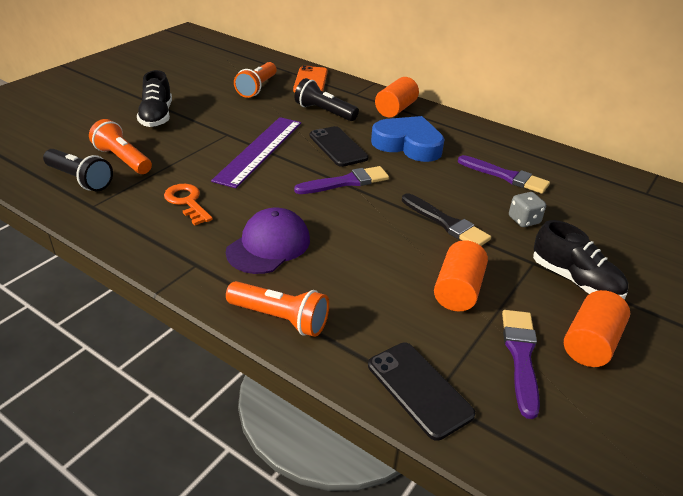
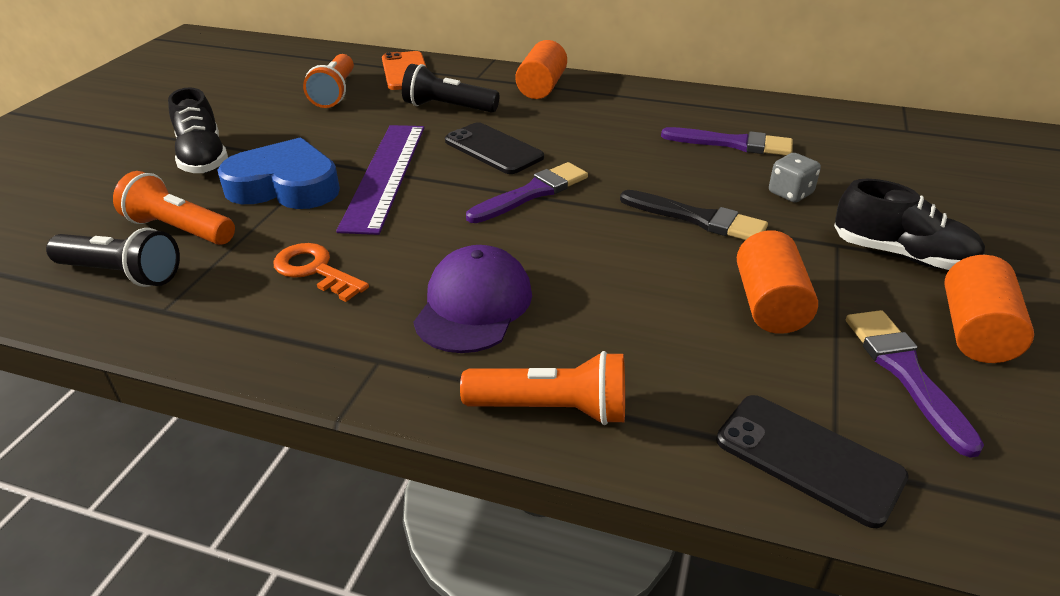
camera: 15 degrees left, 0 degrees up
(408, 144) = (585, 128): blue heart -> blue heart (285, 186)

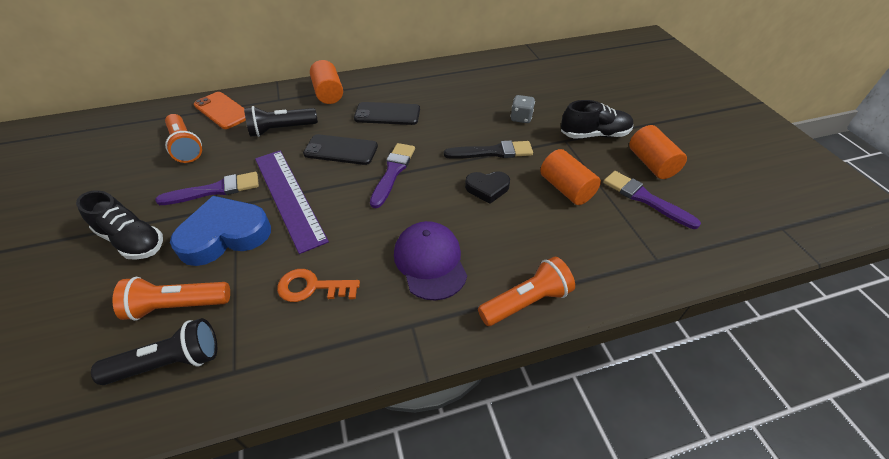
camera: 35 degrees left, 10 degrees up
(642, 257) = (487, 188): none -> black heart
(733, 144) = (468, 96): purple brush -> purple brush (215, 190)
(808, 458) = (647, 263): black phone -> black phone (387, 114)

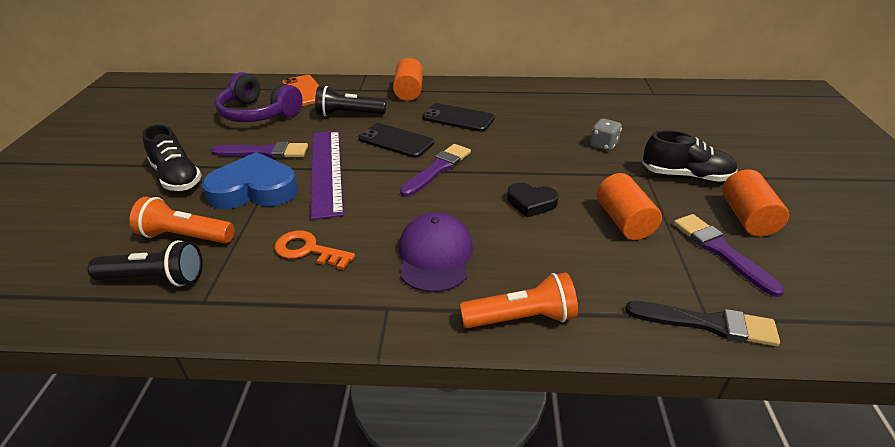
camera: 20 degrees right, 10 degrees down
(185, 146) = (258, 113): orange flashlight -> purple headphones
(492, 152) = (554, 171): black brush -> black brush (707, 324)

